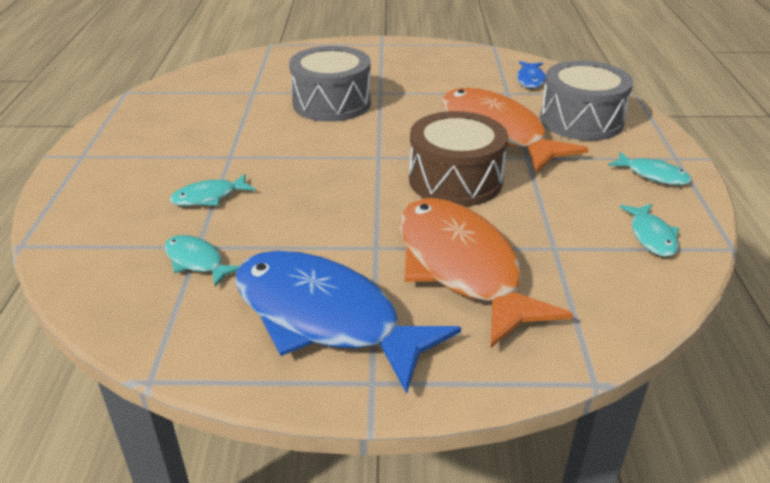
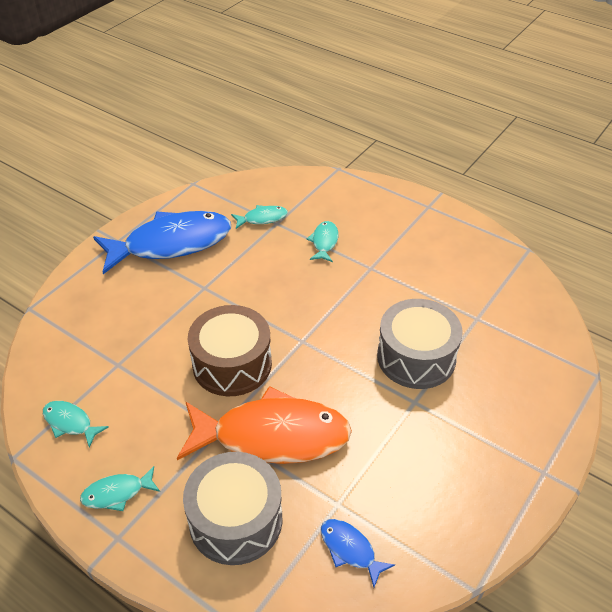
camera: 125 degrees right, 10 degrees up
(461, 268) = (148, 311): orange fish -> none

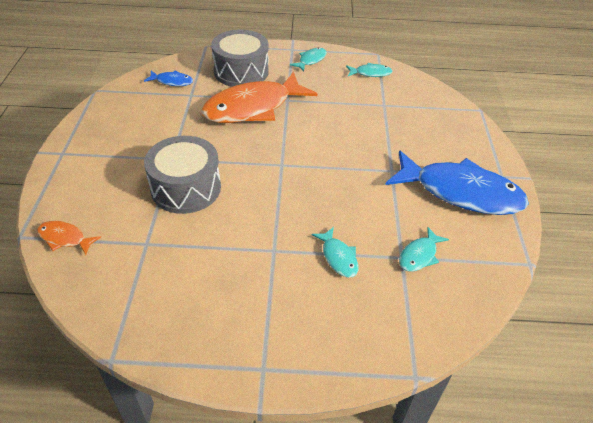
camera: 145 degrees right, 0 degrees up
(171, 244) = (460, 192): blue fish -> blue fish turned 105 degrees counterclockwise
(232, 364) = (315, 132): brown drum -> none
(553, 354) = (65, 238): none -> orange fish

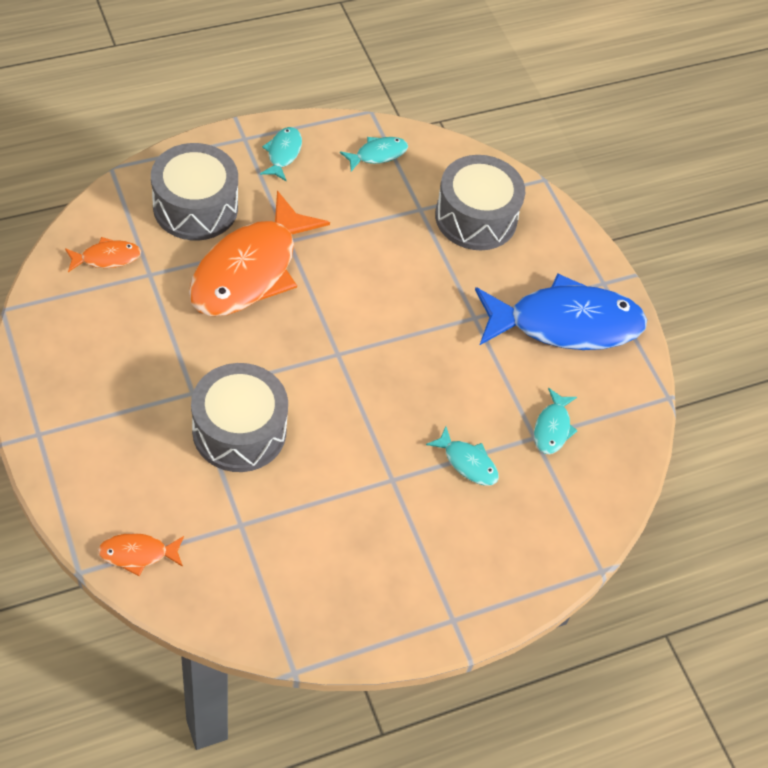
camera: 30 degrees left, 10 degrees up
(172, 81) = (107, 258): blue fish -> orange fish
(421, 117) = (476, 217): none -> grey drum

